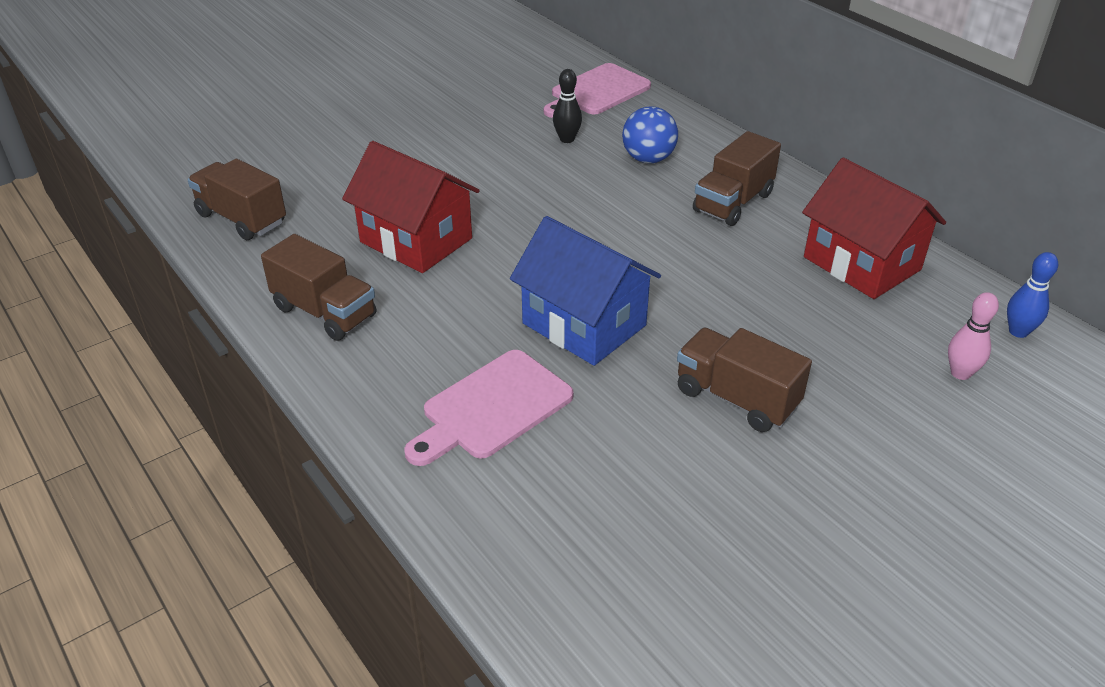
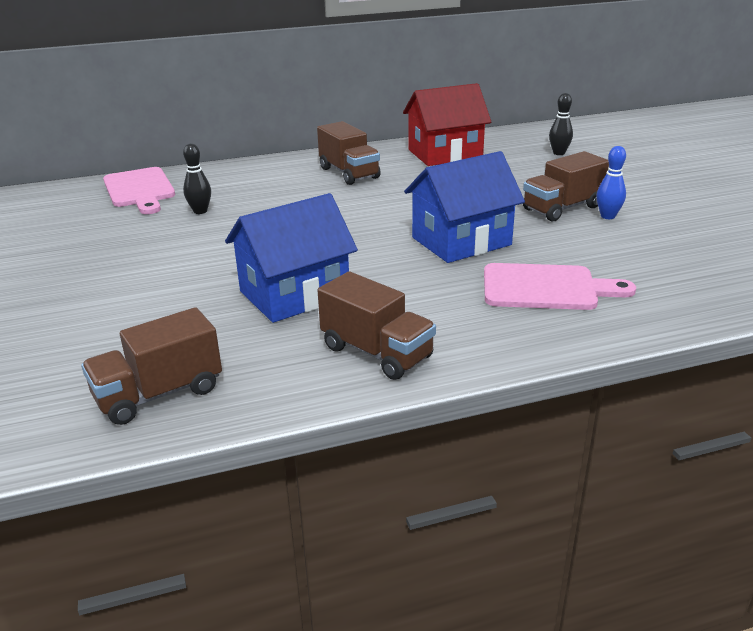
camera: 70 degrees left, 10 degrees down
(325, 312) = (377, 352): brown truck -> brown truck turned 75 degrees clockwise
(416, 240) = (294, 294): red house -> blue house
(492, 408) = (546, 288): pink cutting board -> pink cutting board turned 60 degrees counterclockwise
(648, 159) = (264, 188): blue ball -> none
(960, 373) = (559, 153): pink bowling pin -> black bowling pin
(1018, 331) = (529, 135): blue bowling pin -> blue bowling pin (607, 216)

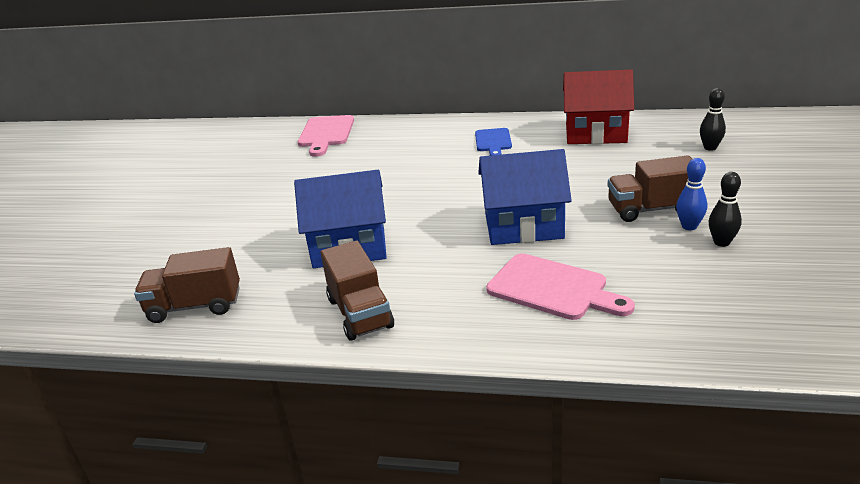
camera: 30 degrees right, 0 degrees up
(200, 211) = (350, 160): black bowling pin -> black bowling pin (721, 242)
(349, 173) = (493, 141): brown truck -> blue cutting board

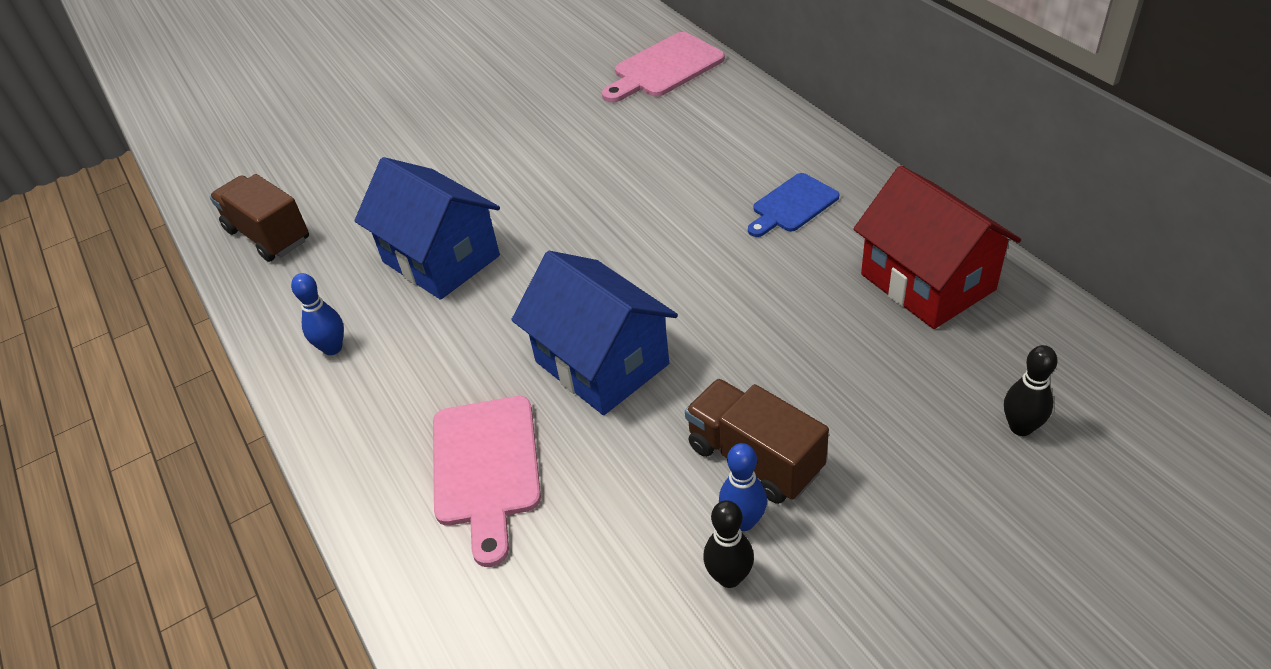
camera: 50 degrees right, 15 degrees up
(360, 313) = (332, 348): brown truck -> blue bowling pin

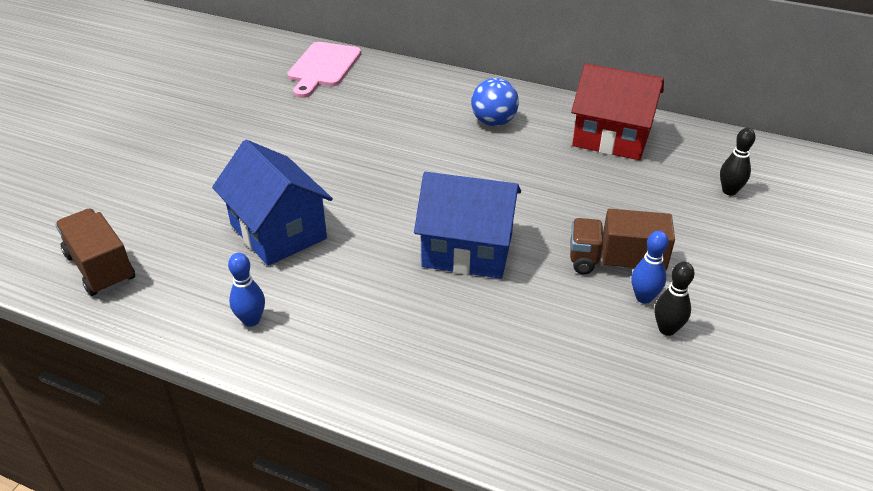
camera: 40 degrees left, 5 degrees down
(268, 235) = (100, 268): brown truck -> brown truck turned 45 degrees clockwise
(441, 259) = (278, 231): blue house -> blue house turned 45 degrees clockwise
(486, 467) = (455, 342): pink cutting board -> none
(792, 205) = (493, 122): blue cutting board -> blue ball

